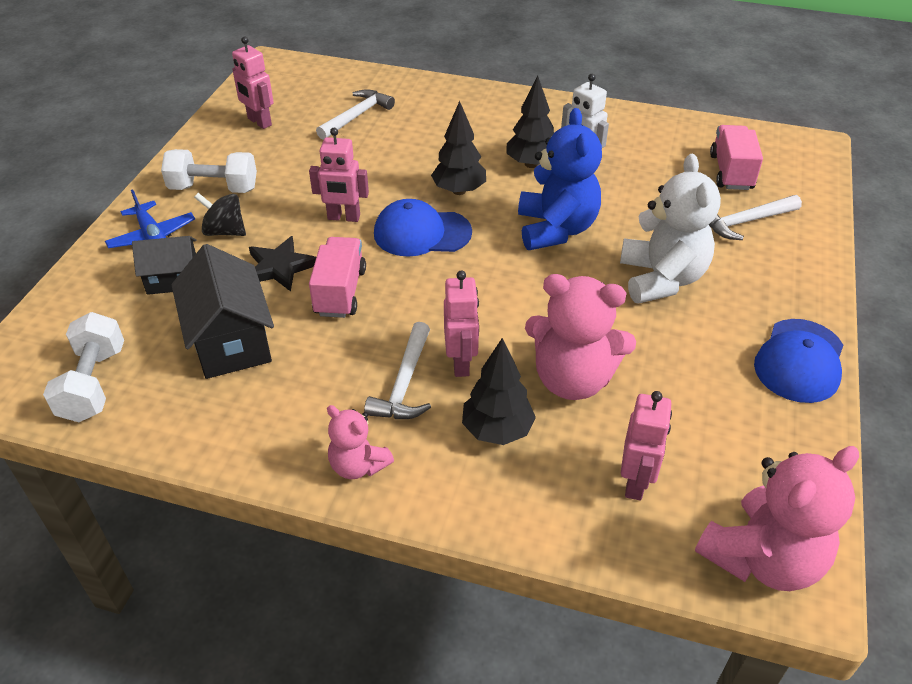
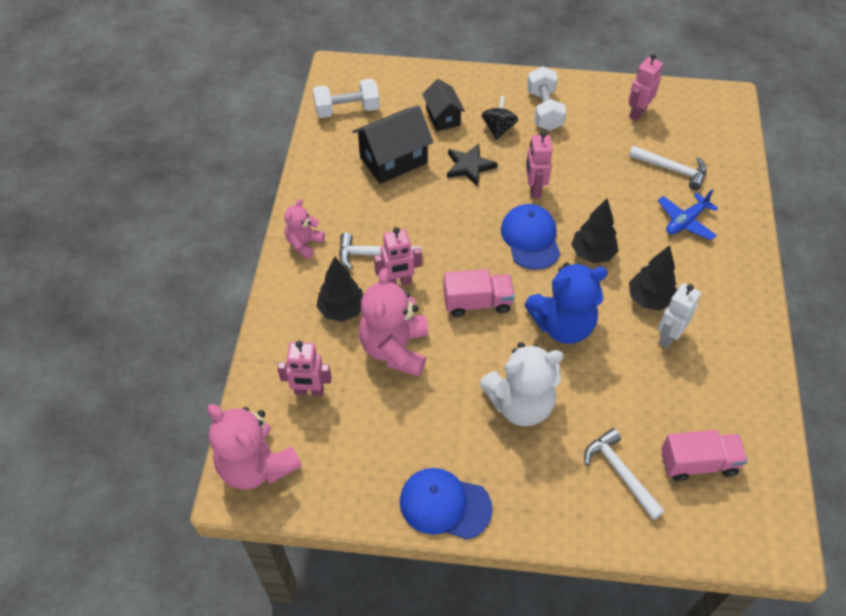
camera: 80 degrees right, 10 degrees up
(152, 236) = (482, 94): blue plane -> blue plane (685, 221)
(340, 292) = (452, 204): pink truck -> pink truck (477, 302)

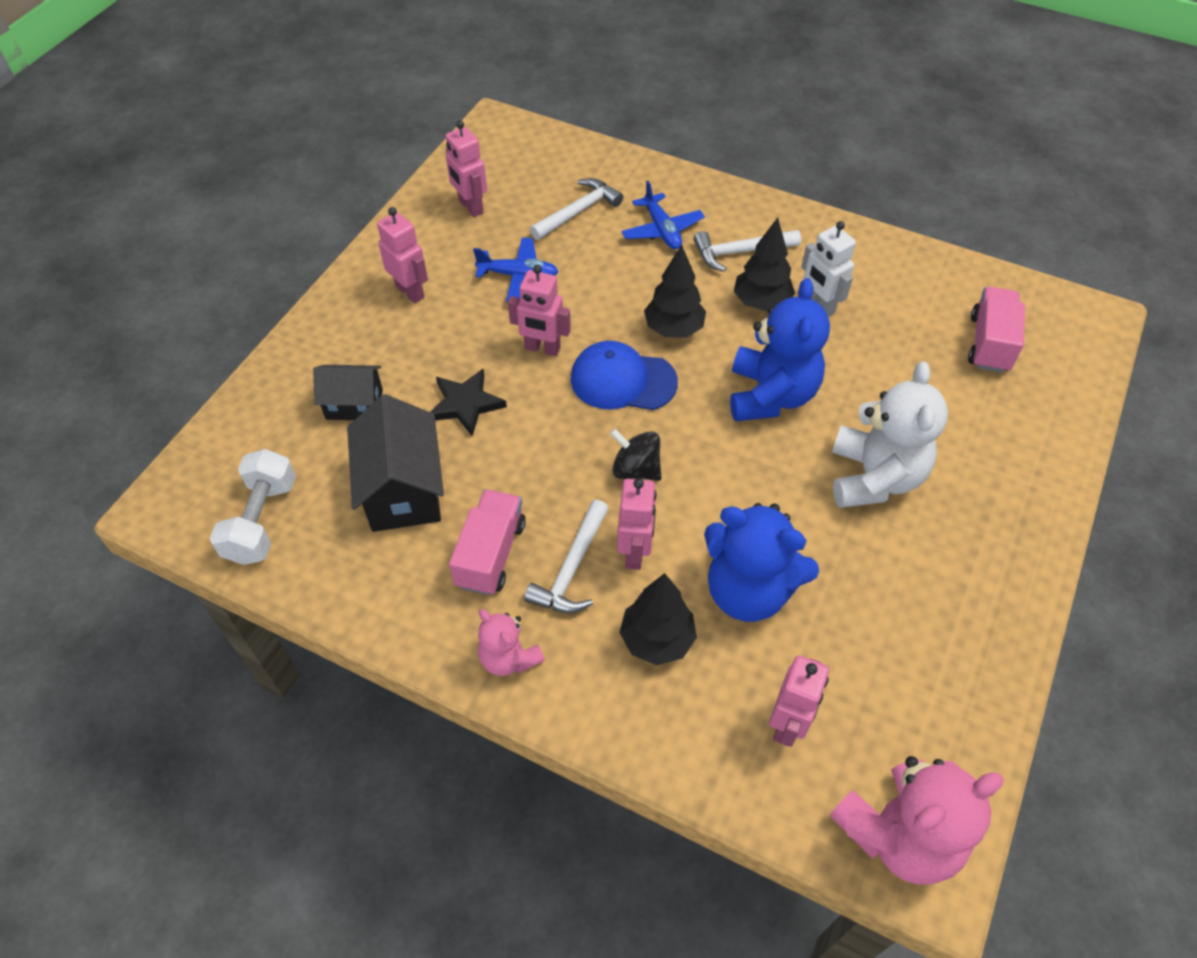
camera: 70 degrees left, 0 degrees up
(395, 349) = (748, 590): pink teddy bear -> blue teddy bear
(445, 504) = (1002, 606): blue cap -> none
(477, 302) = (704, 471): pink truck -> pink truck (491, 554)
(498, 128) = (414, 350): black spinning top -> black spinning top (636, 469)
(544, 110) = (410, 292): white dumbbell -> pink robot
(590, 157) = (518, 276): none -> blue plane
(620, 473) = (989, 414): white hammer -> white hammer (740, 252)

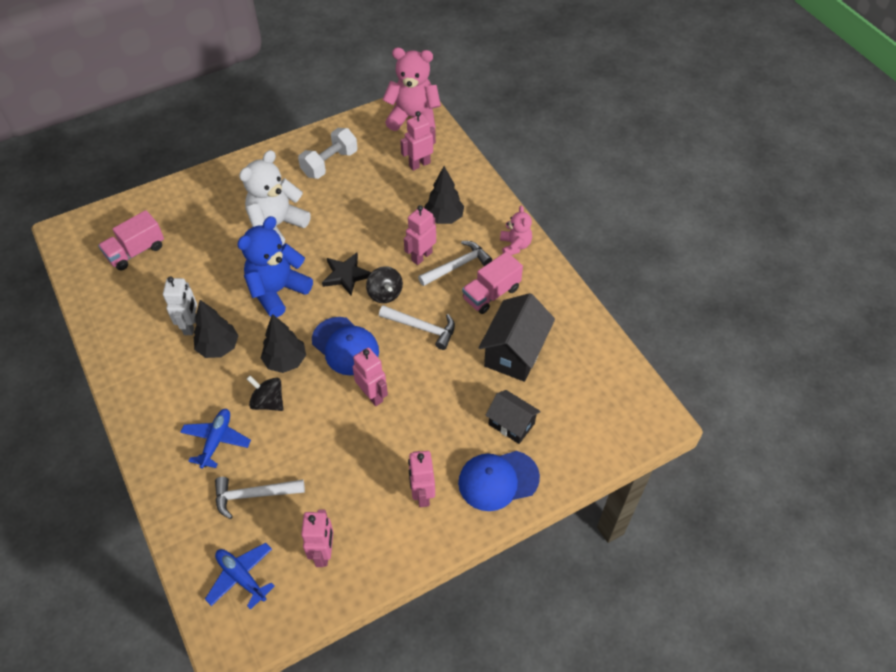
camera: 145 degrees left, 0 degrees up
(262, 520) = (602, 378): white dumbbell -> white dumbbell (329, 163)
(335, 343) = (498, 480): none -> blue cap
(466, 404) = (445, 384): black star -> black star (346, 275)
(518, 276) = (341, 462): blue plane -> blue plane (241, 577)
(648, 284) = (268, 402): none -> black spinning top
(740, 252) = (189, 390): white hammer -> white hammer (422, 328)
(748, 590) = (386, 214): blue teddy bear -> none

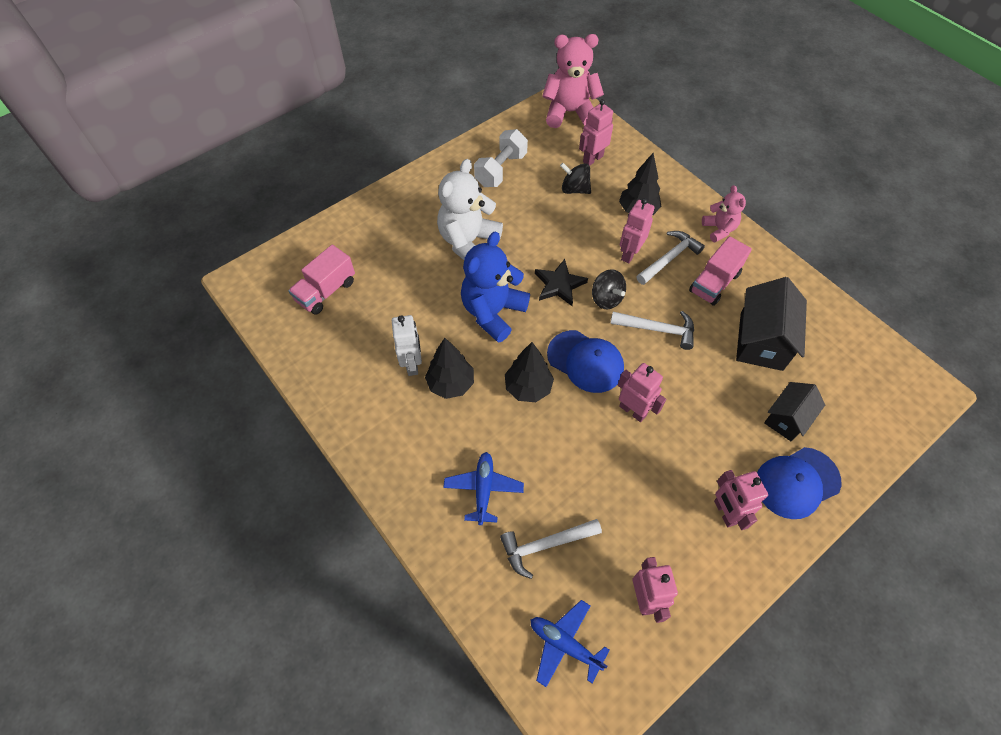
camera: 10 degrees left, 5 degrees up
(268, 402) = (525, 436): black spinning top -> black spinning top (574, 189)
(511, 424) = (787, 418): black house -> black house turned 75 degrees counterclockwise

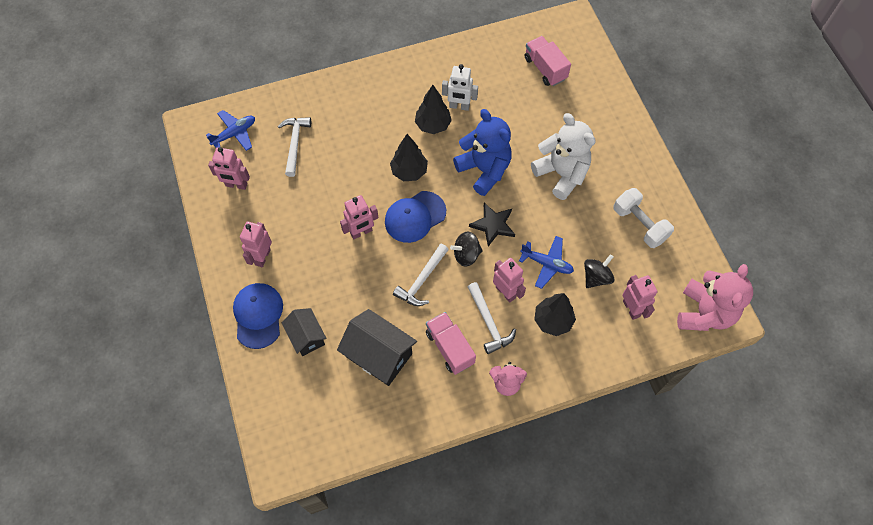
camera: 110 degrees right, 5 degrees up
(483, 489) = (347, 121): blue plane -> blue plane (547, 264)
(724, 512) = (262, 257): pink robot -> pink robot turned 75 degrees counterclockwise

